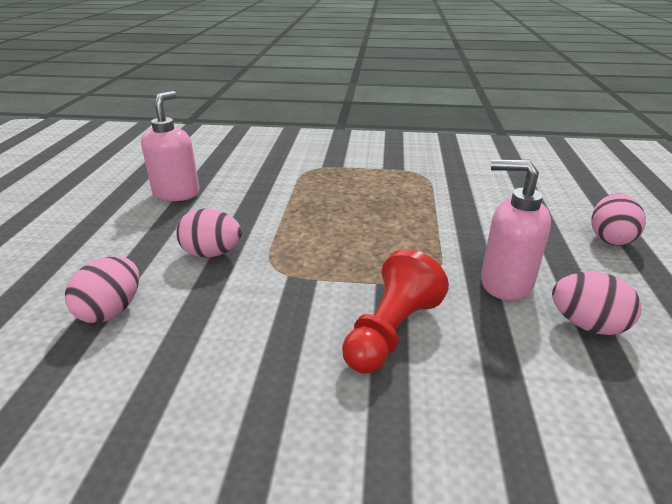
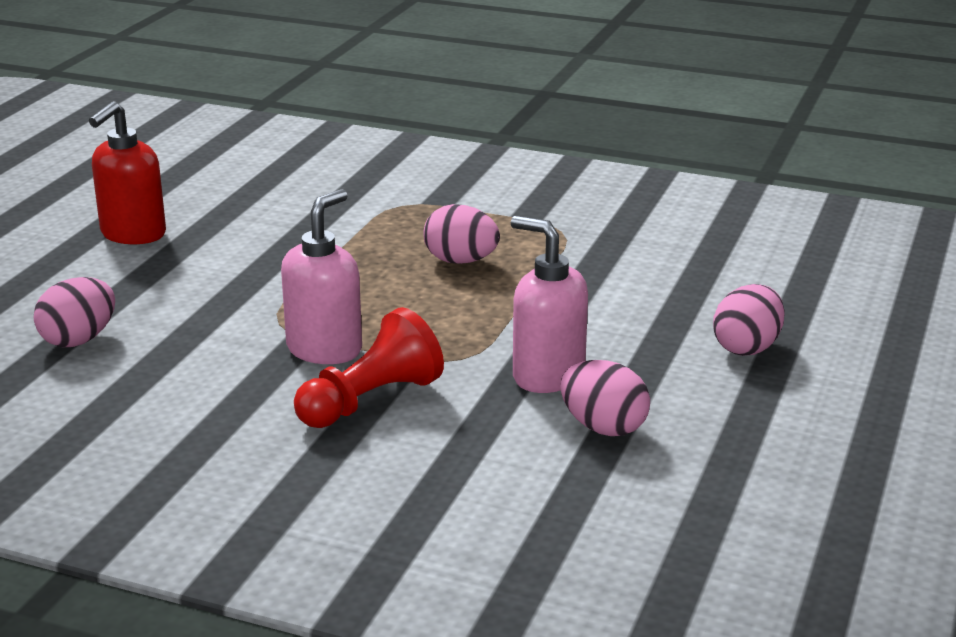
camera: 15 degrees right, 5 degrees down
(132, 211) = (133, 234): none -> red soap dispenser
(177, 193) = (197, 218): pink soap dispenser -> pink soap dispenser (325, 349)
(212, 253) = (211, 297): pink egg -> pink egg (461, 261)

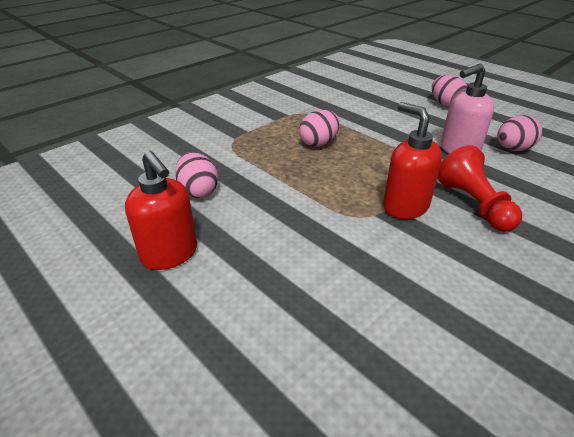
camera: 65 degrees left, 10 degrees up
(79, 340) = (339, 318): pink egg -> pink egg (198, 191)
(325, 349) = (405, 206): pink soap dispenser -> red soap dispenser

